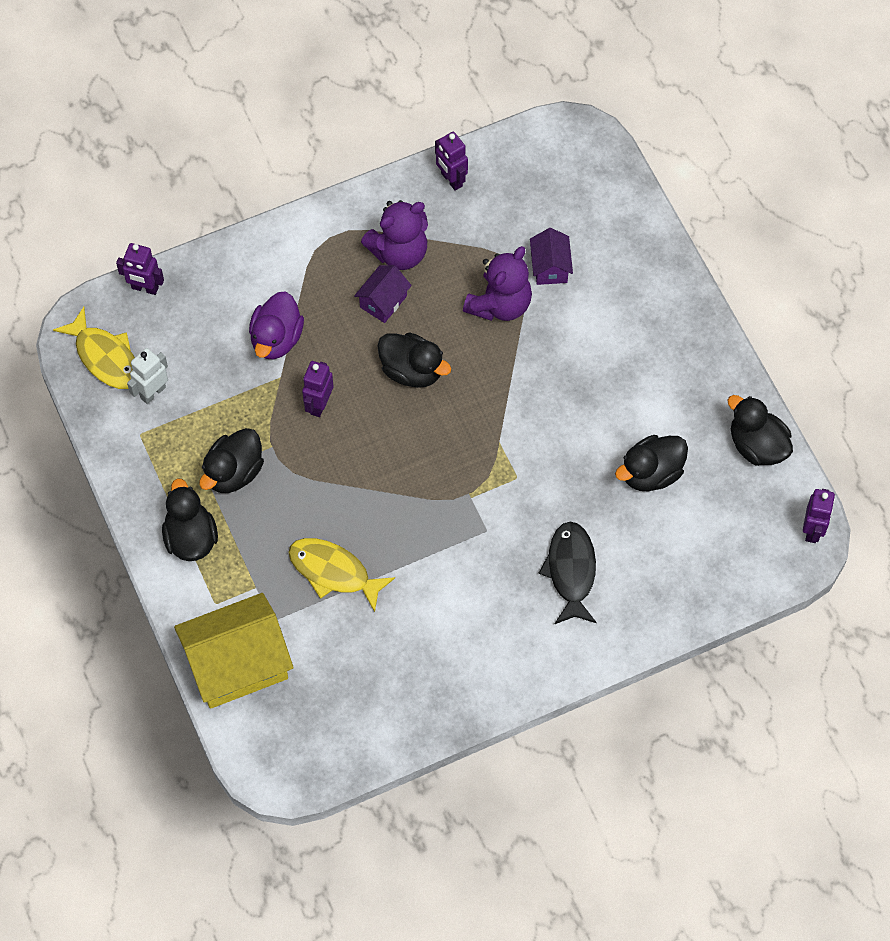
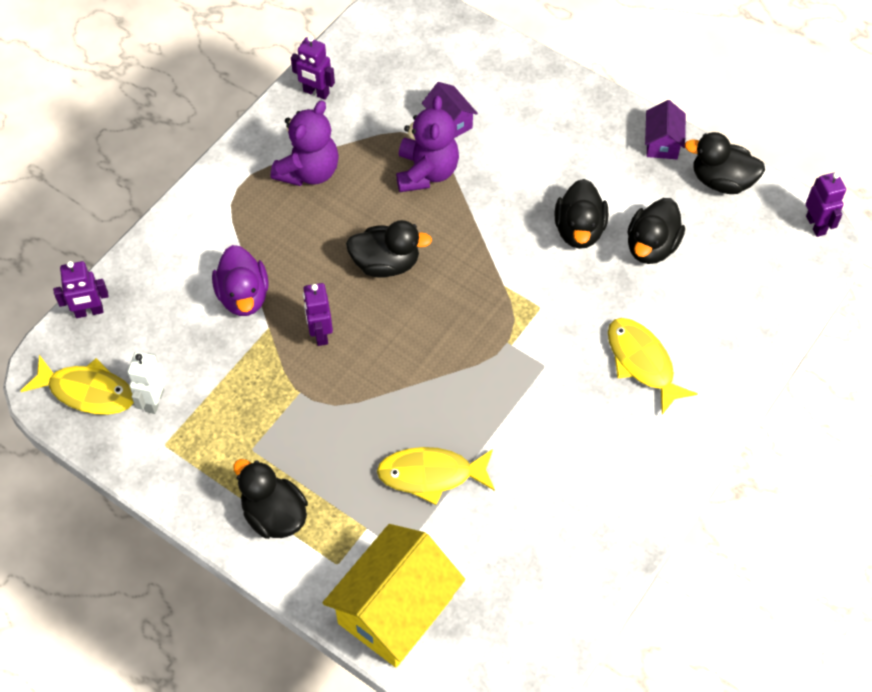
camera: 30 degrees left, 5 degrees down
(233, 472) = (278, 433): black duck -> black duck (579, 230)
(383, 301) = (321, 218): purple house -> purple house (662, 143)
(571, 571) = (642, 362): black fish -> yellow fish

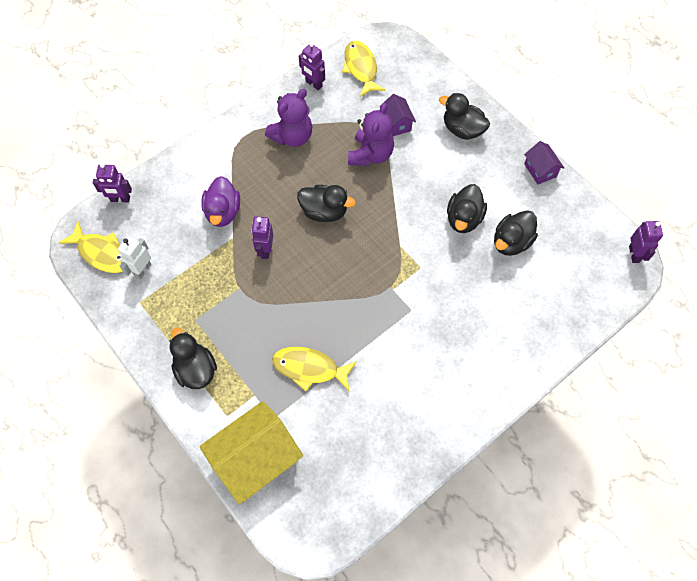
camera: 15 degrees right, 5 degrees up
(642, 362) = (480, 324): yellow fish -> yellow fish (361, 68)
(662, 143) = (540, 170): purple house -> purple house turned 45 degrees counterclockwise
(721, 181) = (574, 206): black duck -> black duck (462, 130)

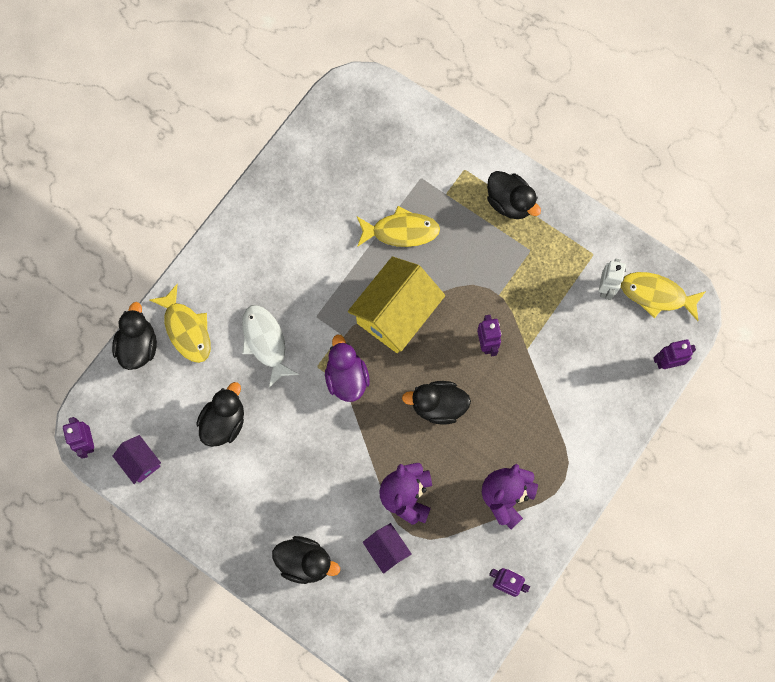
camera: 165 degrees right, 10 degrees up
(223, 212) = (549, 376): purple duck -> purple duck (346, 377)
(256, 459) = (424, 139): yellow house -> yellow house (396, 314)
(361, 68) = (453, 626): yellow fish -> yellow fish (186, 329)
(462, 298) = (265, 342): none -> white fish
(463, 219) = (281, 437): black duck -> black duck (138, 346)
(540, 170) = (203, 527): purple house -> purple house (140, 462)

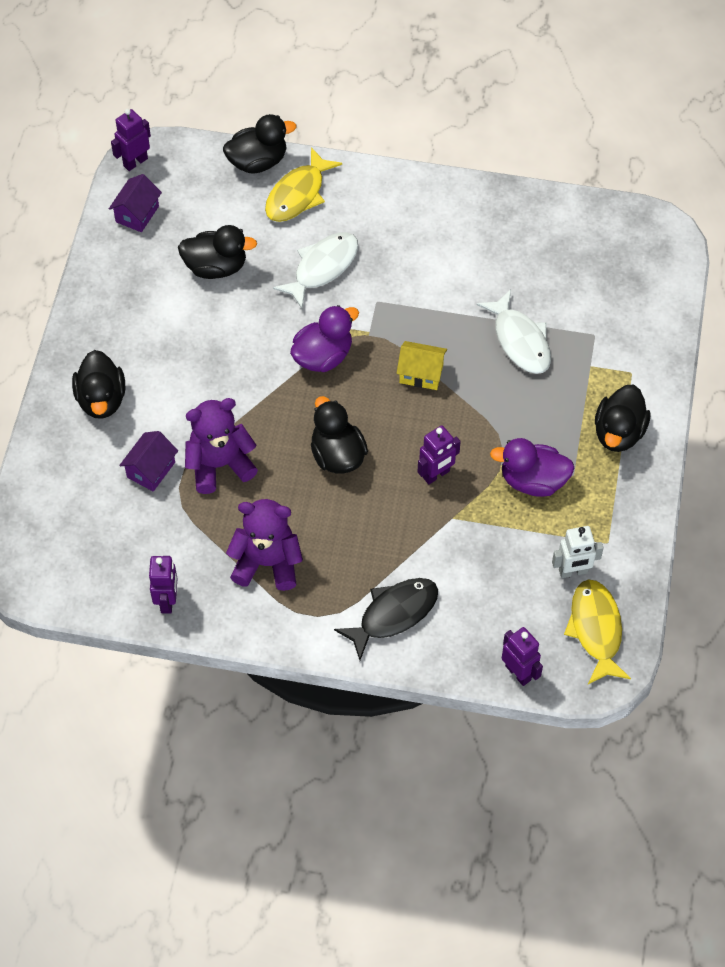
camera: 65 degrees right, 15 degrees down
(396, 314) = (421, 374): yellow house -> yellow house, size x0.49
(401, 231) = (520, 341): yellow fish -> white fish
(522, 279) = (533, 481): none -> purple duck
(586, 425) = (393, 614): none -> black fish

